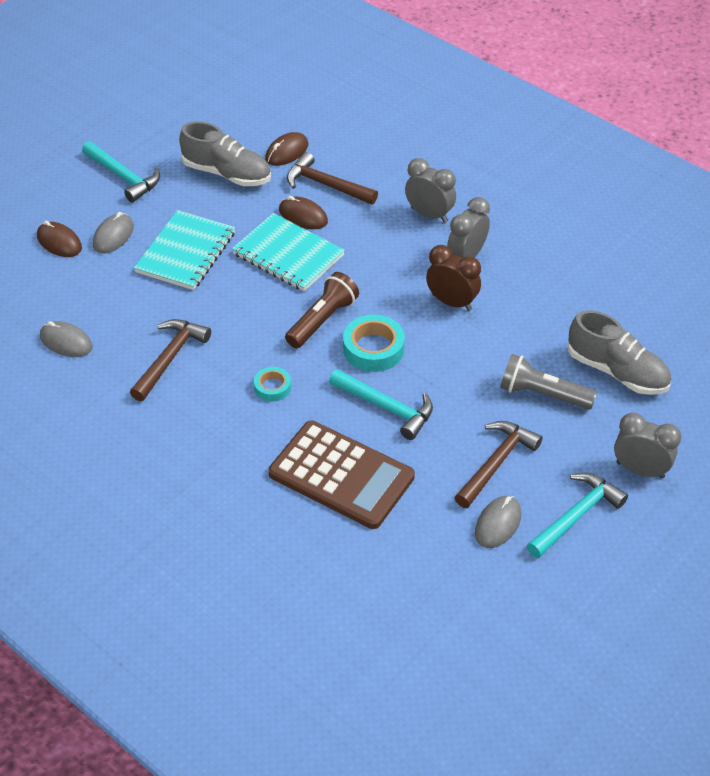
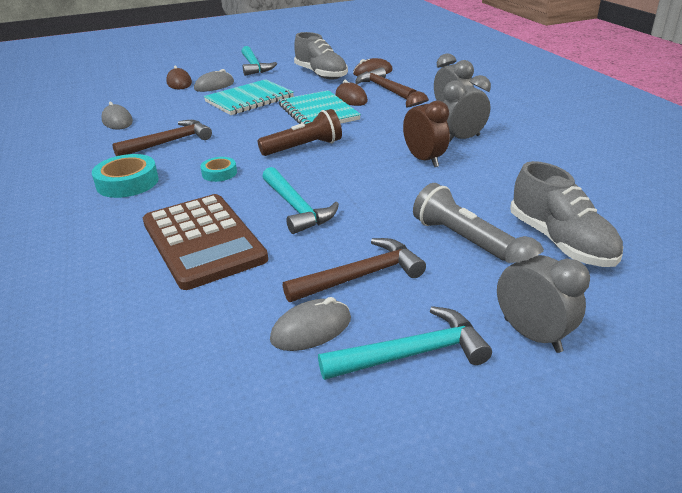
camera: 30 degrees right, 15 degrees down
(373, 348) = (326, 171): turquoise tape -> turquoise tape (127, 182)

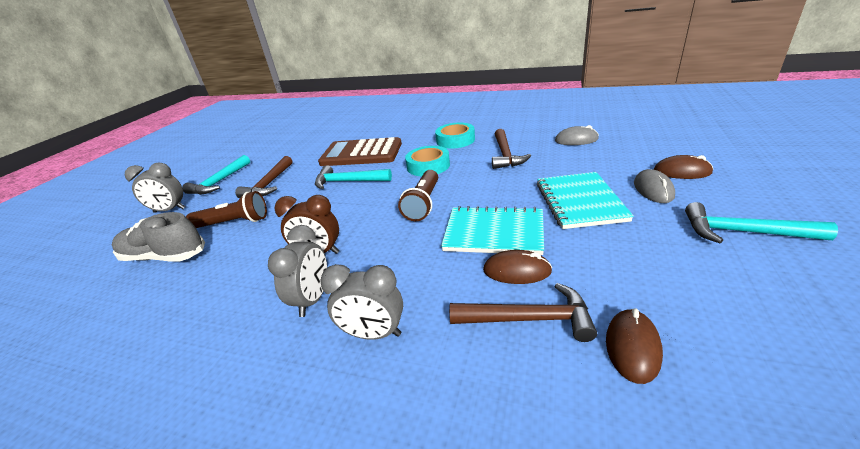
camera: 130 degrees right, 0 degrees up
(219, 173) = (428, 166): turquoise tape -> turquoise tape, size x1.70
(311, 329) = (267, 166): grey mouse -> none
(321, 74) = (655, 281): grey shoe -> none
(460, 237) = (234, 223): grey flashlight -> brown flashlight

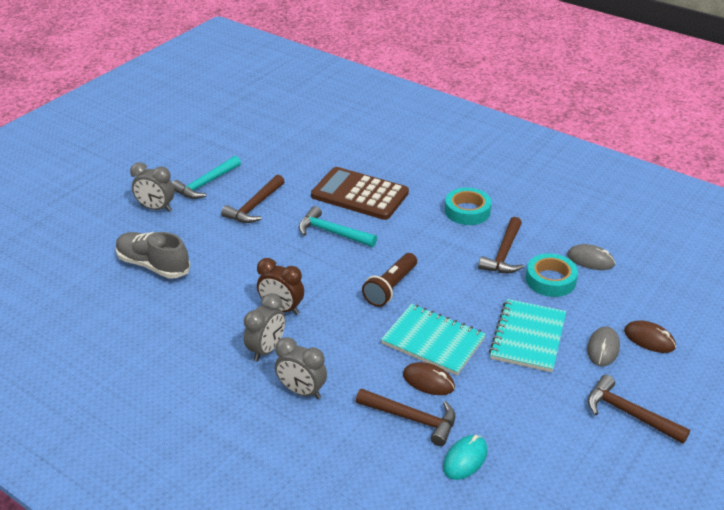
camera: 15 degrees right, 5 degrees up
(234, 223) = (215, 247): brown flashlight -> none
(428, 166) = (419, 240): turquoise tape -> turquoise tape (550, 280)
(632, 347) = (465, 459): brown mouse -> turquoise mouse
(743, 232) = (629, 413): turquoise hammer -> brown hammer

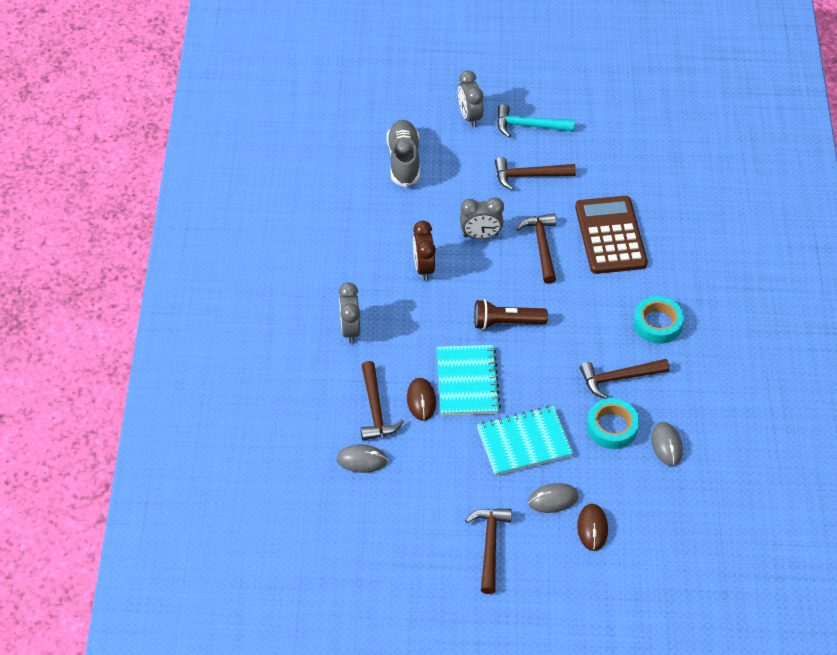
camera: 55 degrees right, 15 degrees up
(266, 350) = (373, 284): grey clock -> grey clock (480, 235)
(332, 232) = (541, 246): turquoise hammer -> brown hammer
(465, 459) = (361, 460): turquoise mouse -> grey mouse

